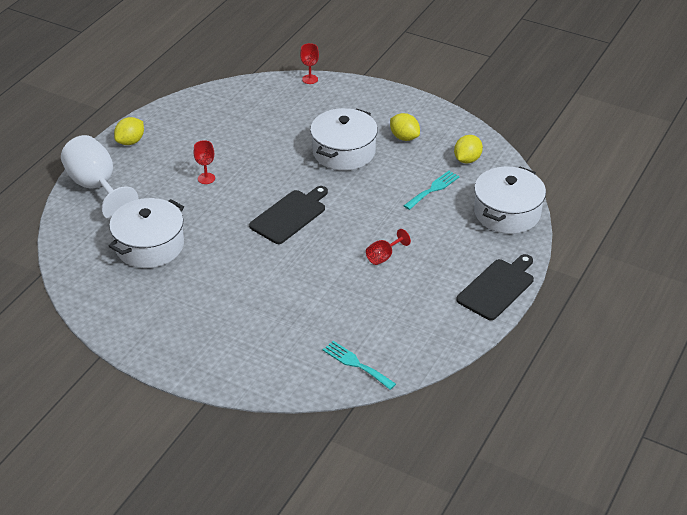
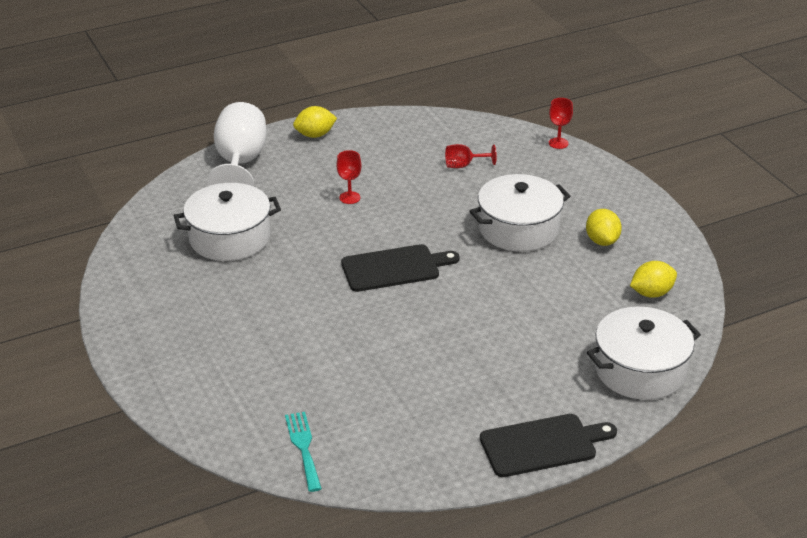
camera: 35 degrees right, 5 degrees down
(383, 256) = (448, 353): red goblet -> red goblet (464, 165)
(433, 189) = (578, 307): turquoise fork -> none

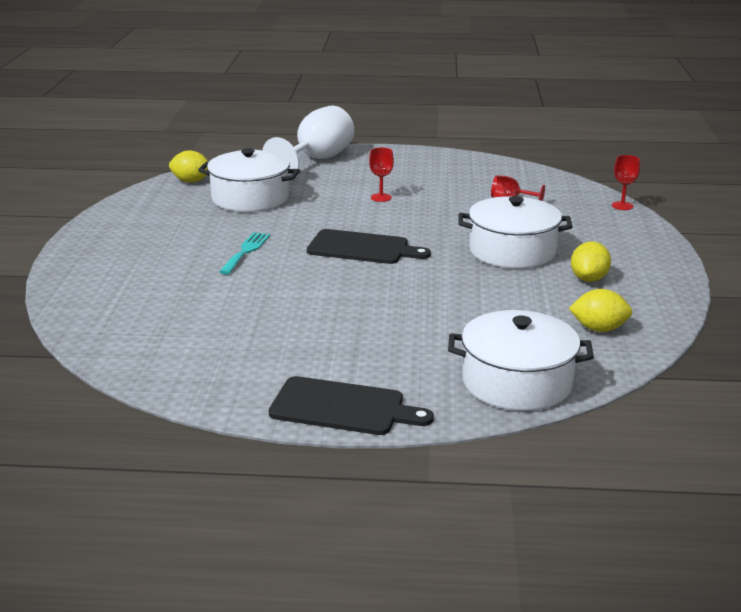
camera: 30 degrees right, 10 degrees down
(303, 447) = (127, 339): turquoise fork -> turquoise fork (246, 251)
(315, 135) = (401, 156): yellow lemon -> yellow lemon (191, 181)

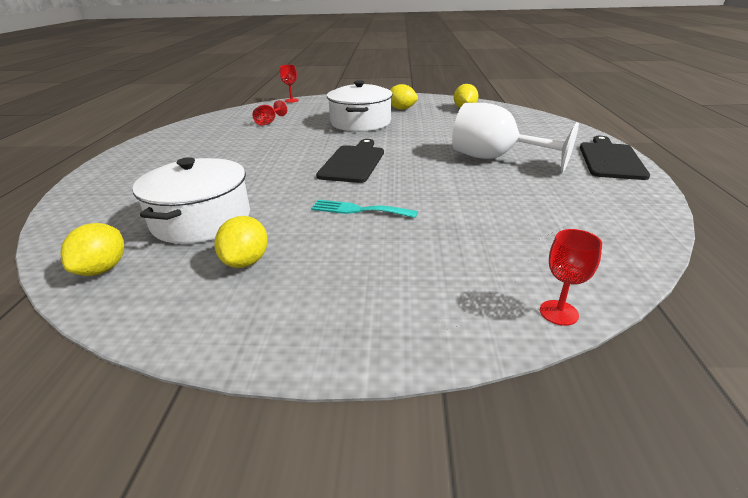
camera: 90 degrees left, 5 degrees up
(180, 218) = (246, 261): none -> yellow lemon
(317, 160) = (102, 190): white goblet -> white goblet (495, 158)
(381, 197) = (239, 159): red goblet -> red goblet (558, 313)
(517, 382) = (538, 123): white pot -> none

